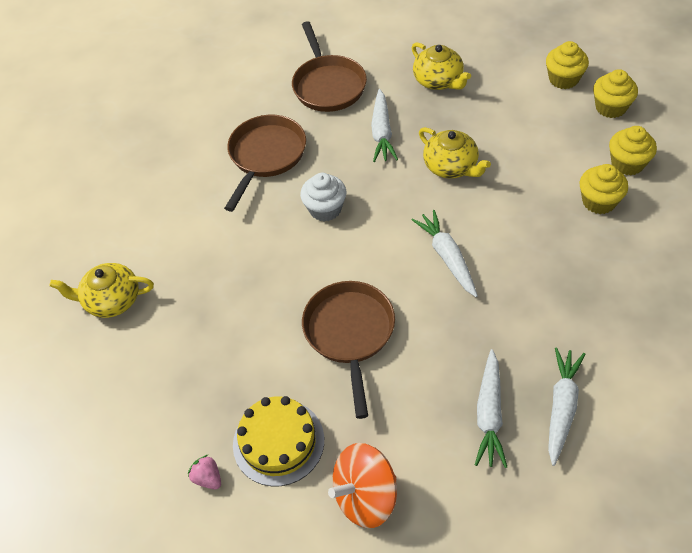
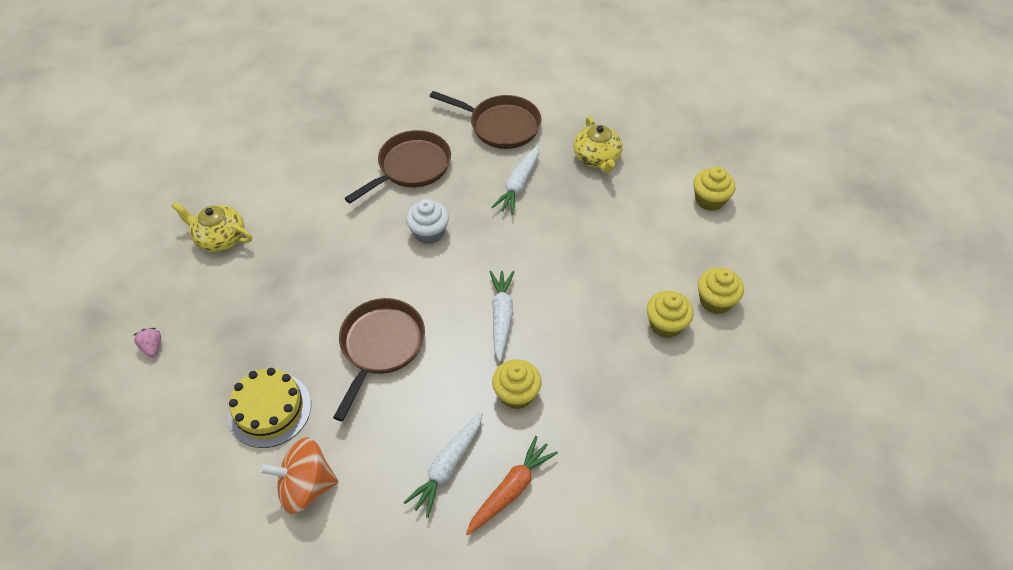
camera: 20 degrees right, 0 degrees up
(208, 478) = (200, 413): pink strawberry -> pink strawberry (152, 347)
(328, 85) = (500, 126): brown pan -> brown pan turned 75 degrees counterclockwise
(451, 166) = (557, 239): yellow teapot -> none
(561, 407) = (511, 489): white carrot -> orange carrot
(610, 107) = (735, 243): yellow cupcake -> yellow cupcake (516, 394)

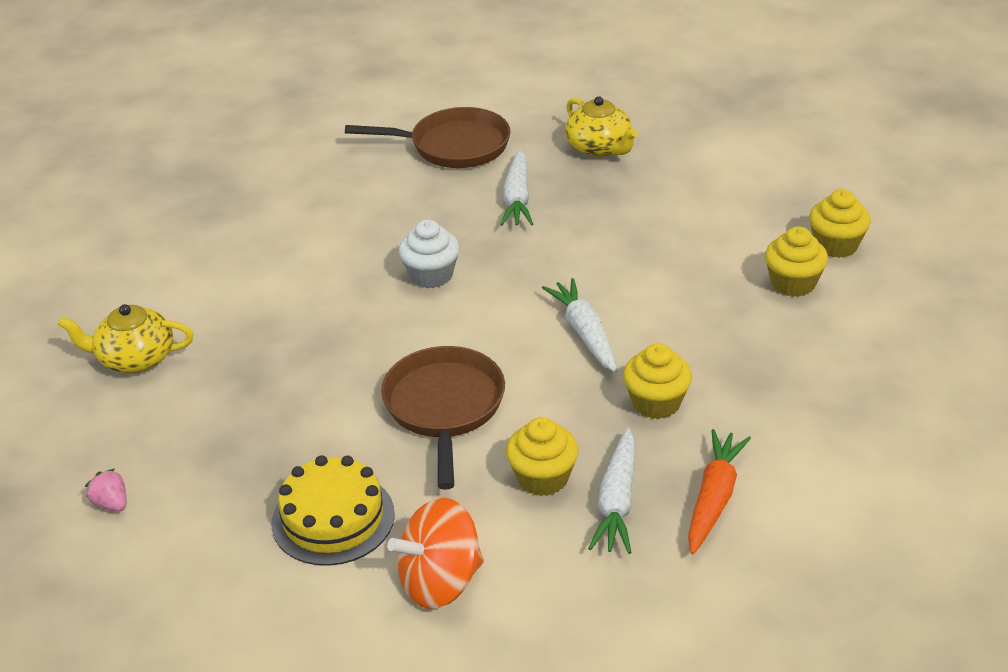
camera: 20 degrees left, 15 degrees down
(411, 167) = (361, 216): brown pan -> none
(709, 200) = (764, 153): yellow cupcake -> yellow cupcake (542, 478)

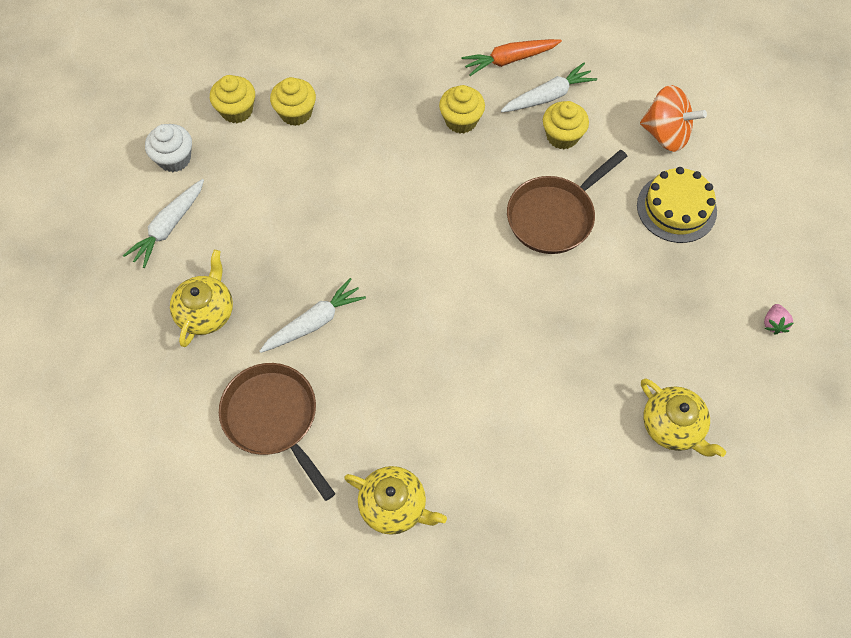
camera: 130 degrees left, 25 degrees up
(302, 174) = (394, 506): none -> yellow teapot
(431, 275) = (444, 313): white cupcake -> white cupcake (174, 159)
(584, 333) = (430, 189): white carrot -> white carrot (169, 227)

